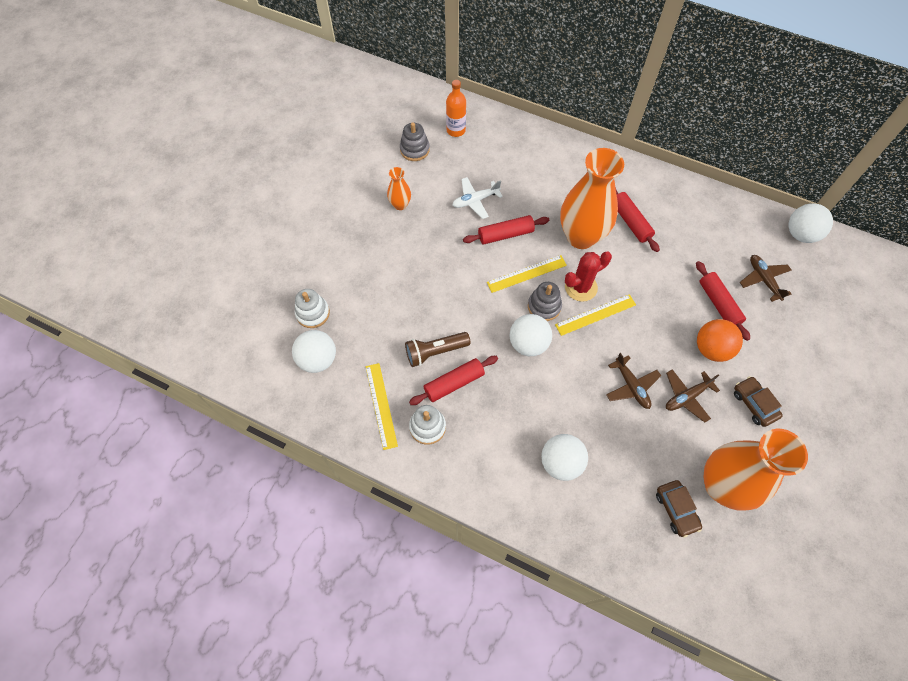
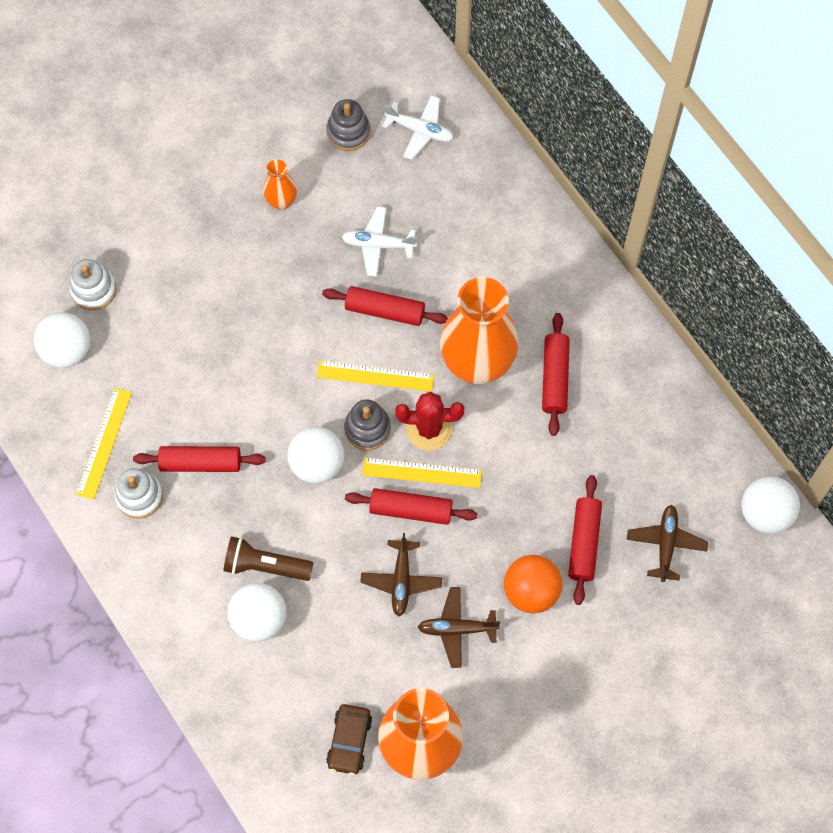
camera: 30 degrees right, 5 degrees up
(435, 352) = (203, 414): brown flashlight -> brown flashlight (265, 565)
(456, 130) = (420, 130): orange bottle -> white plane
(605, 340) = (411, 510): none -> red rolling pin
(754, 404) = (530, 682): brown car -> none

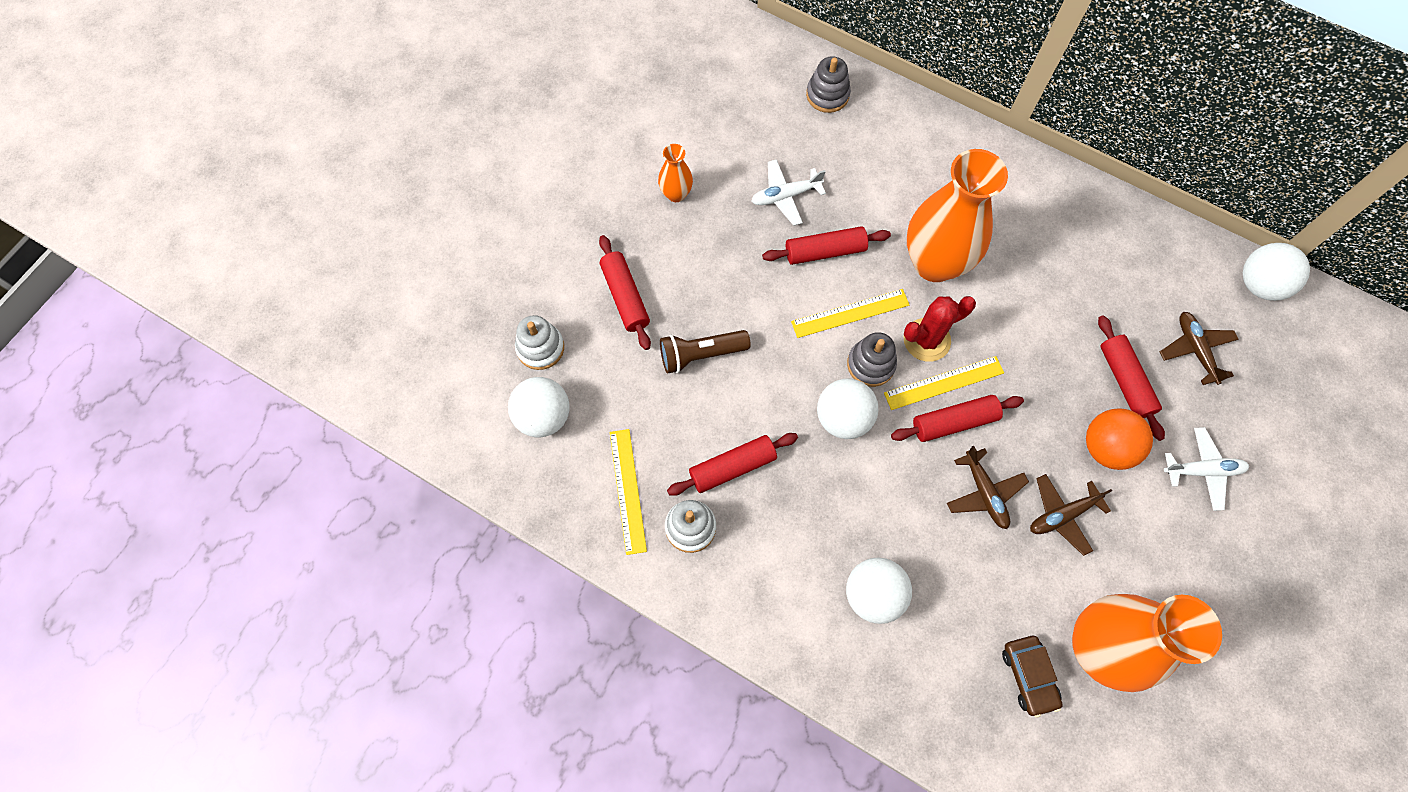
camera: 25 degrees left, 0 degrees up
(265, 565) = (849, 539): brown flashlight -> brown flashlight (701, 355)
(348, 132) = (703, 110): grey stacking toy -> grey stacking toy (827, 95)
(420, 130) = (766, 84): white plane -> white plane (1202, 470)
(554, 378) = (1009, 246): red rolling pin -> red rolling pin (625, 297)

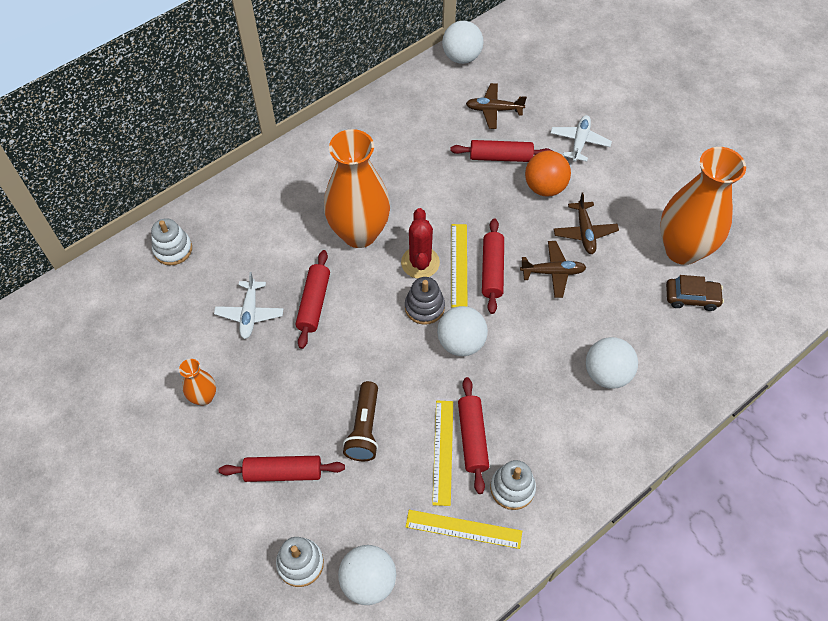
camera: 70 degrees left, 10 degrees down
(827, 95) = (173, 249): grey stacking toy -> white stacking toy
(850, 313) = (376, 305): yellow ruler -> yellow ruler (443, 451)

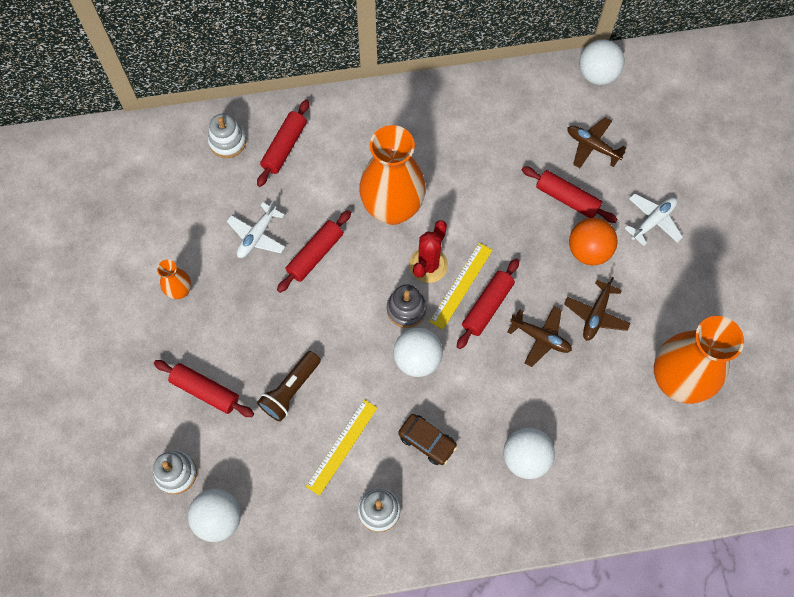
camera: 30 degrees right, 10 degrees up
(463, 529) = (318, 520): yellow ruler -> none
(472, 438) = (373, 448): red rolling pin -> red rolling pin (284, 147)
(691, 297) = (652, 431): brown car -> brown car (427, 441)

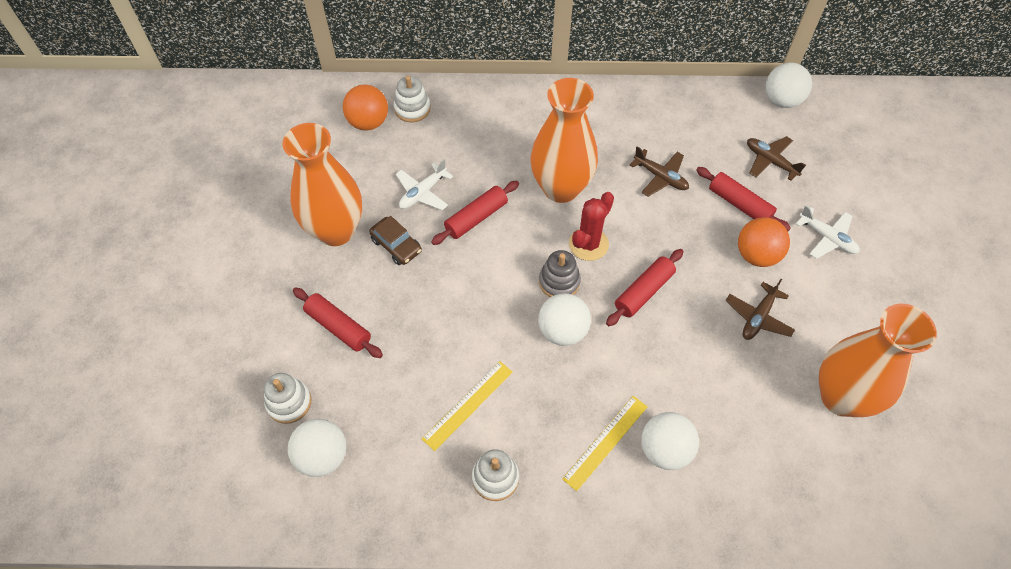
camera: 10 degrees right, 10 degrees down
(180, 291) = (336, 230): orange vase -> orange vase, size x2.21
(186, 164) = (368, 122): none -> orange ball
(284, 147) = (465, 120): red rolling pin -> none
(290, 390) = (425, 340): brown flashlight -> none
(427, 441) = (559, 414): brown car -> brown car (396, 245)
(461, 285) = (619, 268): yellow ruler -> yellow ruler (605, 442)
(540, 337) = (696, 330): brown plane -> brown plane (660, 177)
(653, 221) = (827, 238): white plane -> white plane turned 75 degrees clockwise

